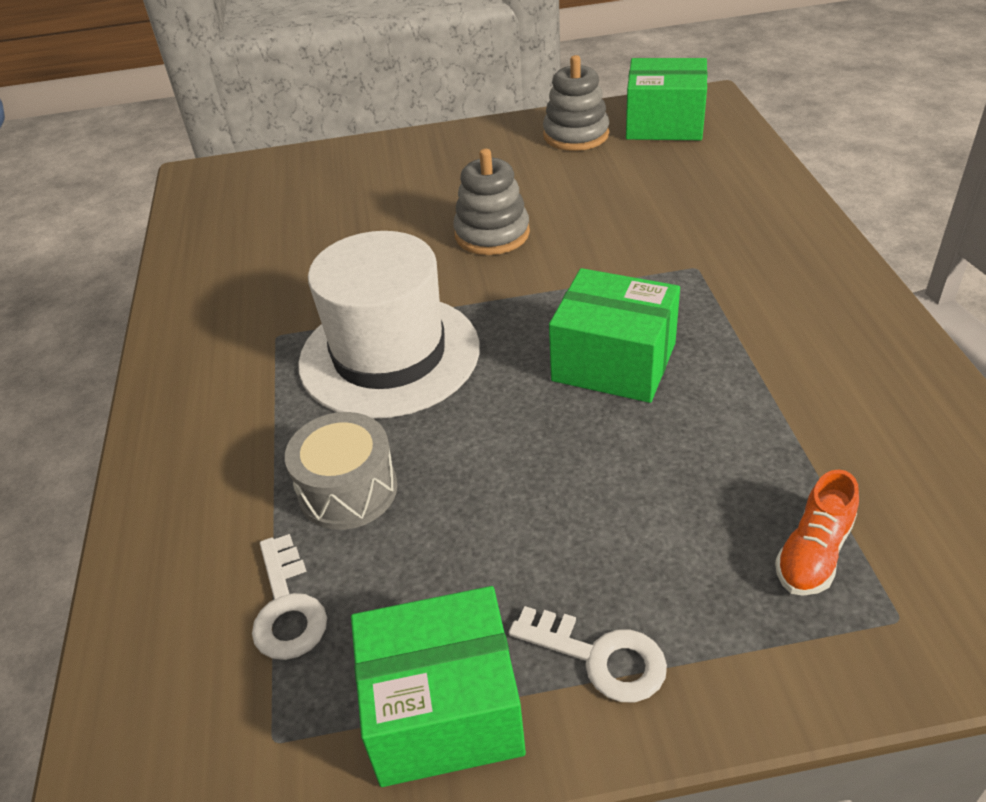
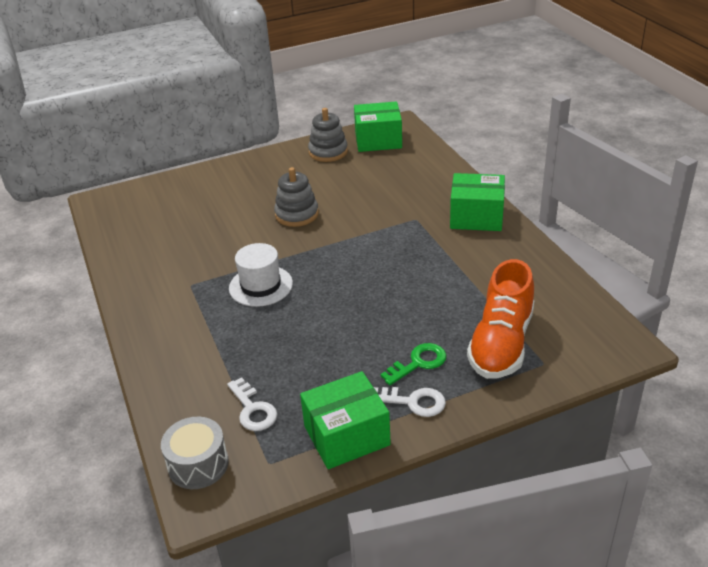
camera: 15 degrees left, 5 degrees down
(348, 490) = (263, 354): grey drum -> grey drum (198, 464)
(389, 355) = (261, 286): white hat -> white hat, size x0.63
(614, 362) = (384, 272): green box -> green box (476, 217)
(632, 566) = (418, 363): none -> green key
(813, 553) = (501, 343): orange shoe -> orange shoe, size x2.03

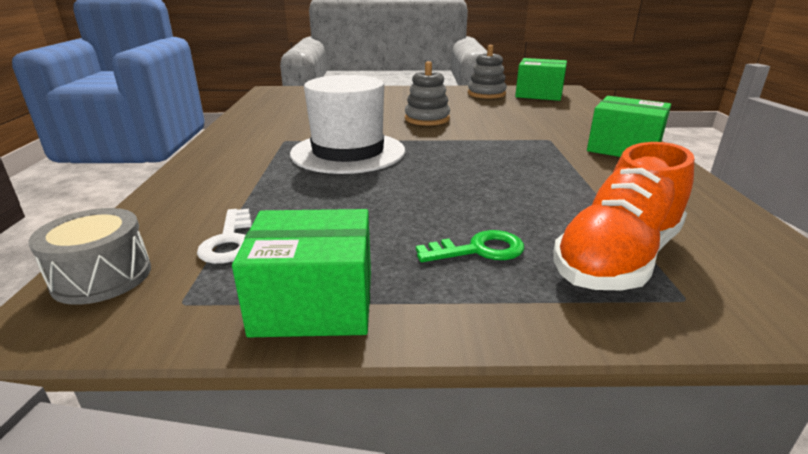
camera: 20 degrees right, 10 degrees down
(261, 286) = (348, 152): white hat -> white hat, size x1.59
(413, 402) = (442, 290): white key -> none

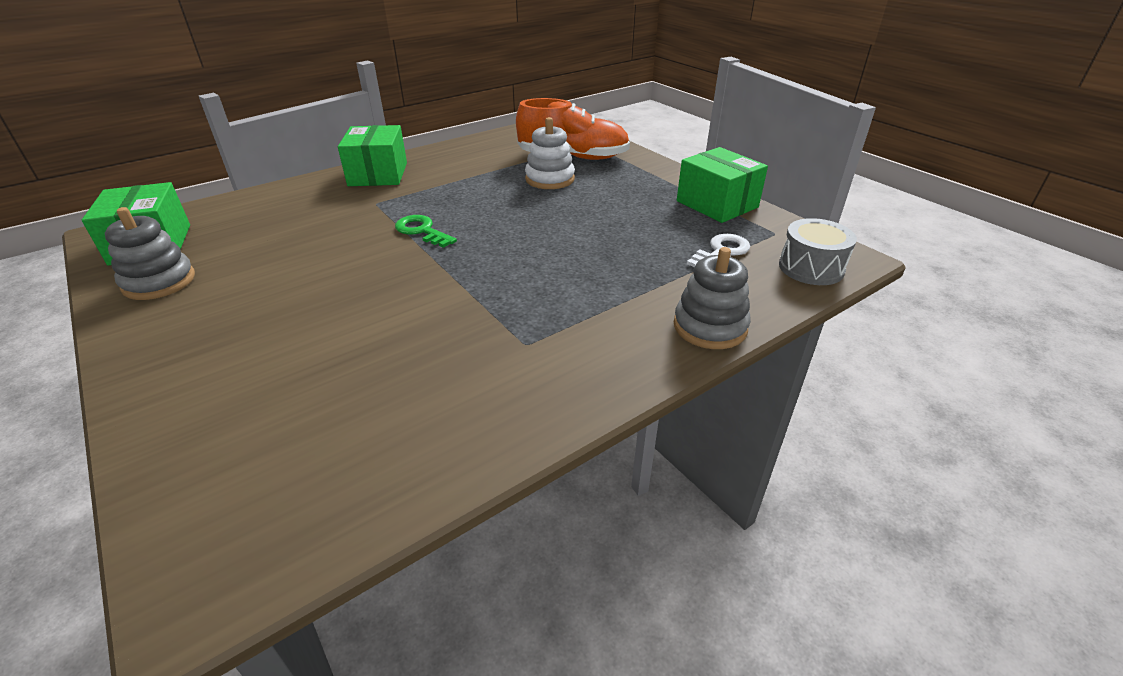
camera: 125 degrees left, 10 degrees up
(348, 152) = (517, 283): white hat -> none
(427, 119) = (345, 282): grey stacking toy -> grey stacking toy (710, 327)
(479, 250) = (612, 184): green key -> green key (422, 231)
(538, 216) = (550, 179): none -> white stacking toy

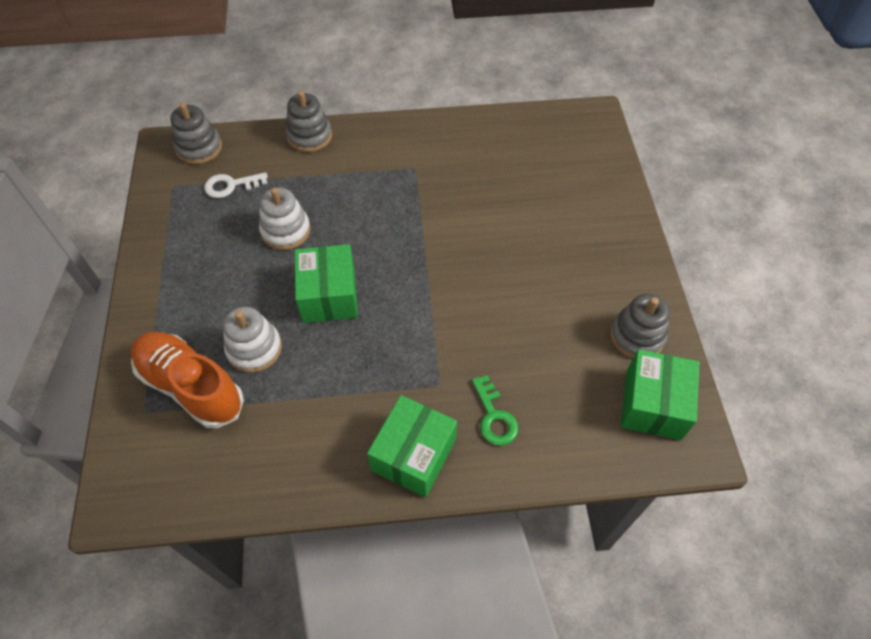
camera: 150 degrees left, 20 degrees up
(422, 231) = (418, 313): green key -> green key (494, 417)
(614, 240) = (286, 230): none -> white stacking toy
(717, 204) = (165, 236): green box -> green box (329, 295)
(811, 268) = (199, 148): grey drum -> grey stacking toy

